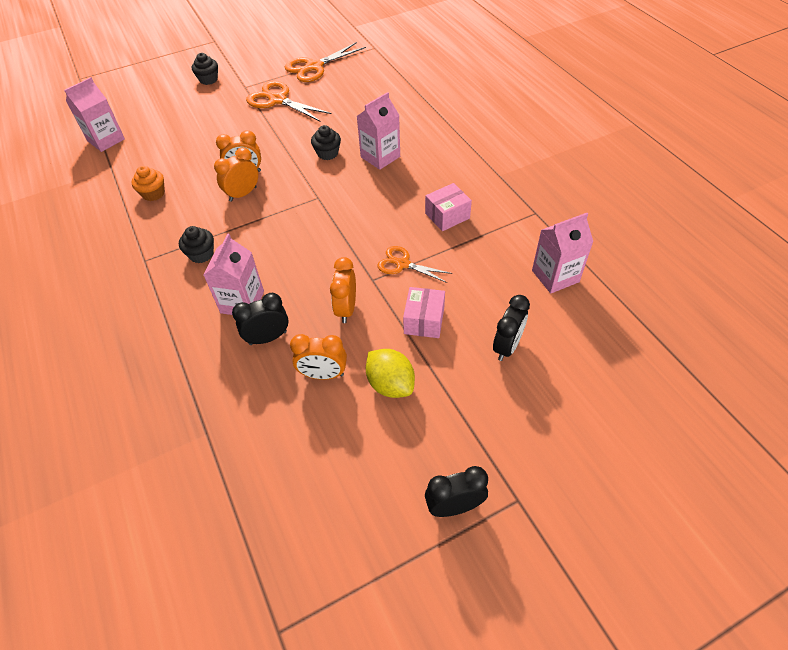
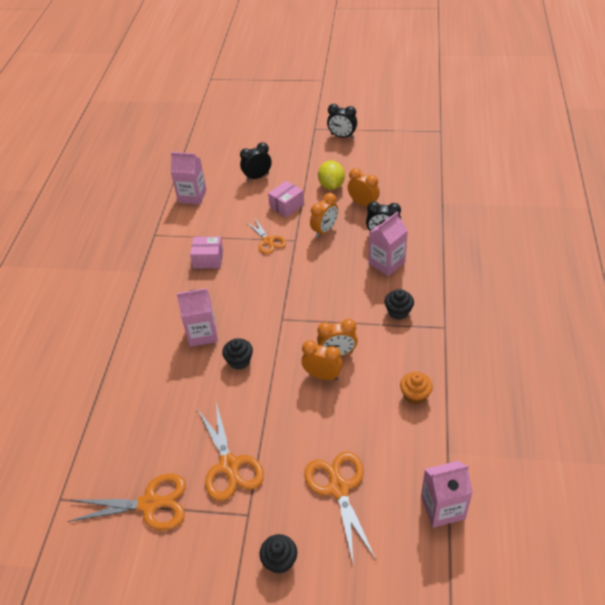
camera: 145 degrees left, 5 degrees down
(189, 120) = (339, 488): none -> orange scissors

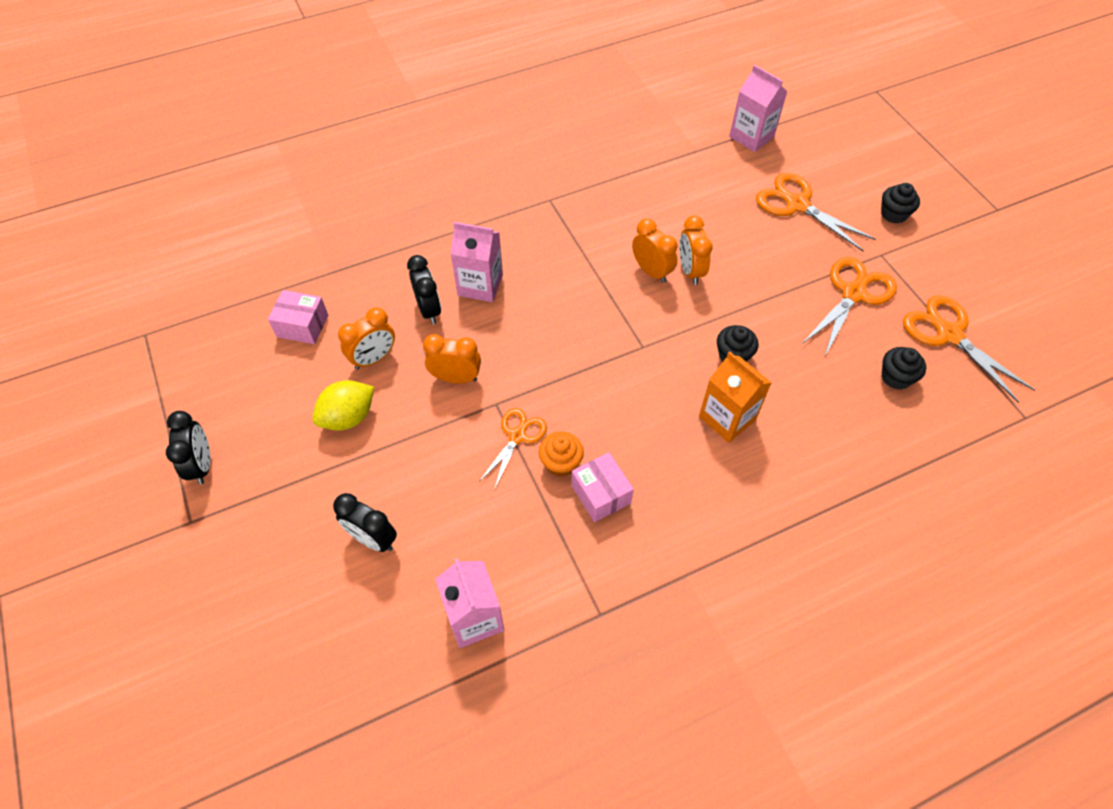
camera: 125 degrees left, 10 degrees up
(202, 333) = (727, 418): pink carton -> orange carton
(287, 205) = (426, 454): pink box -> pink box (302, 326)
(339, 488) = (797, 205): orange scissors -> orange scissors turned 90 degrees clockwise
(363, 204) = (373, 358): orange clock -> orange clock turned 135 degrees counterclockwise
(398, 312) = (554, 244): black cupcake -> black cupcake (896, 377)
(415, 395) = (654, 192): orange cupcake -> orange cupcake (561, 463)

